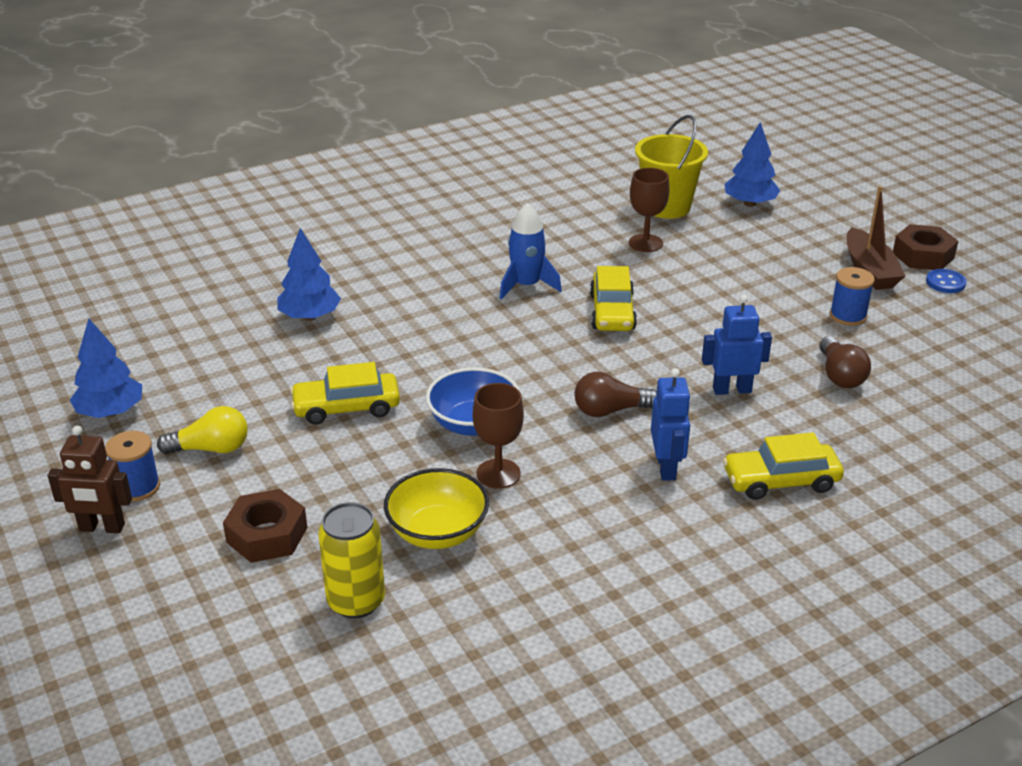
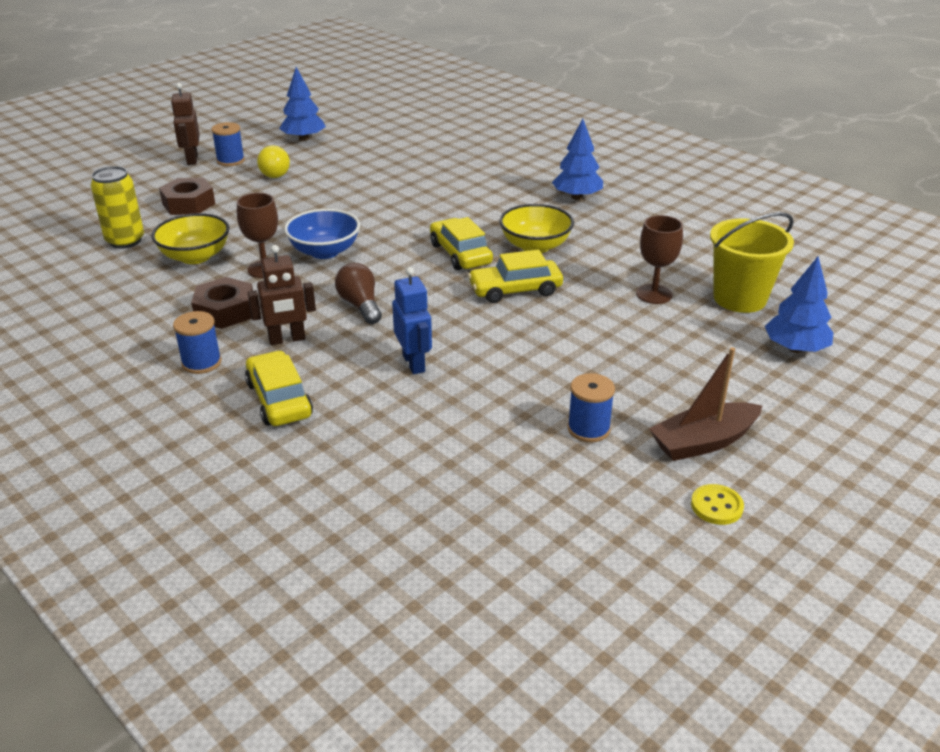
camera: 75 degrees right, 0 degrees up
(310, 316) = (440, 173): blue tree -> blue tree (577, 197)
(346, 407) = (331, 204): yellow car -> yellow car (460, 254)
(526, 285) = (535, 246): blue rocket -> yellow bowl
(666, 467) = (287, 339): blue robot -> brown robot
(699, 533) = (201, 363): none -> blue spool
(840, 375) = (465, 427): brown light bulb -> none
(923, 255) = (774, 486): brown nut -> brown nut (225, 311)
(945, 282) = (716, 506): blue button -> yellow button

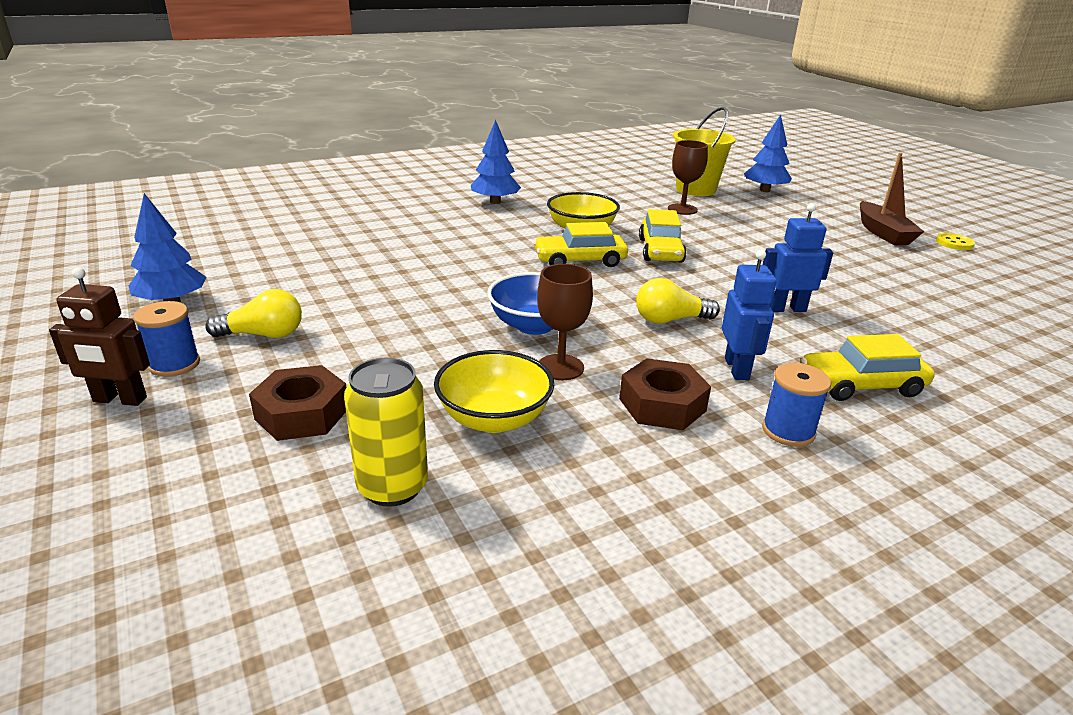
camera: 75 degrees left, 5 degrees down
(287, 339) = (737, 369): brown robot -> blue robot
(360, 305) = (670, 320): brown light bulb -> yellow light bulb
(588, 429) = (877, 261): blue spool -> none

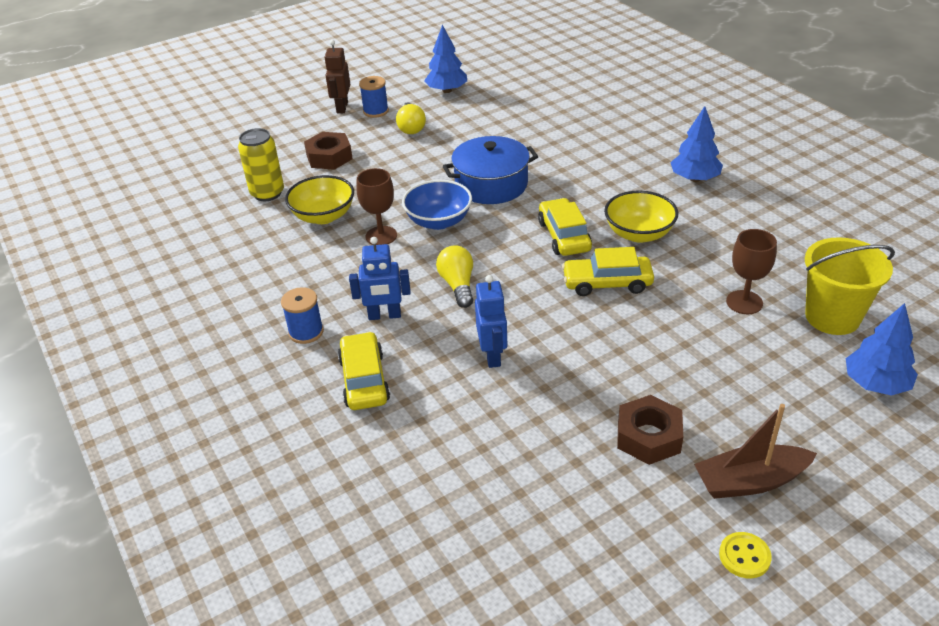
camera: 90 degrees right, 10 degrees up
(461, 289) = (491, 185): none -> blue pot
(662, 405) = (337, 278): brown nut -> brown nut (648, 436)

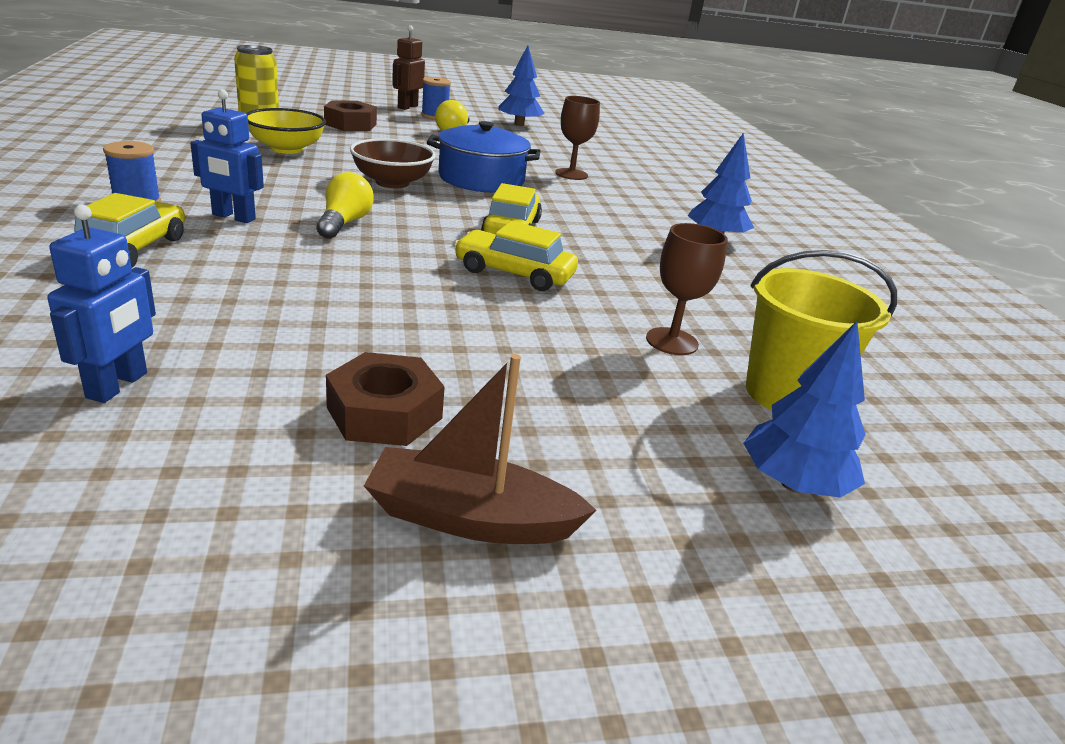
camera: 15 degrees right, 10 degrees down
(381, 236) = (320, 174): brown goblet -> brown goblet (571, 174)
(438, 221) = (392, 182): blue bowl -> brown bowl
(493, 355) = (299, 279): blue robot -> blue robot (118, 385)
(639, 233) = (600, 252): yellow bowl -> none
(744, 556) = (343, 612): yellow button -> none

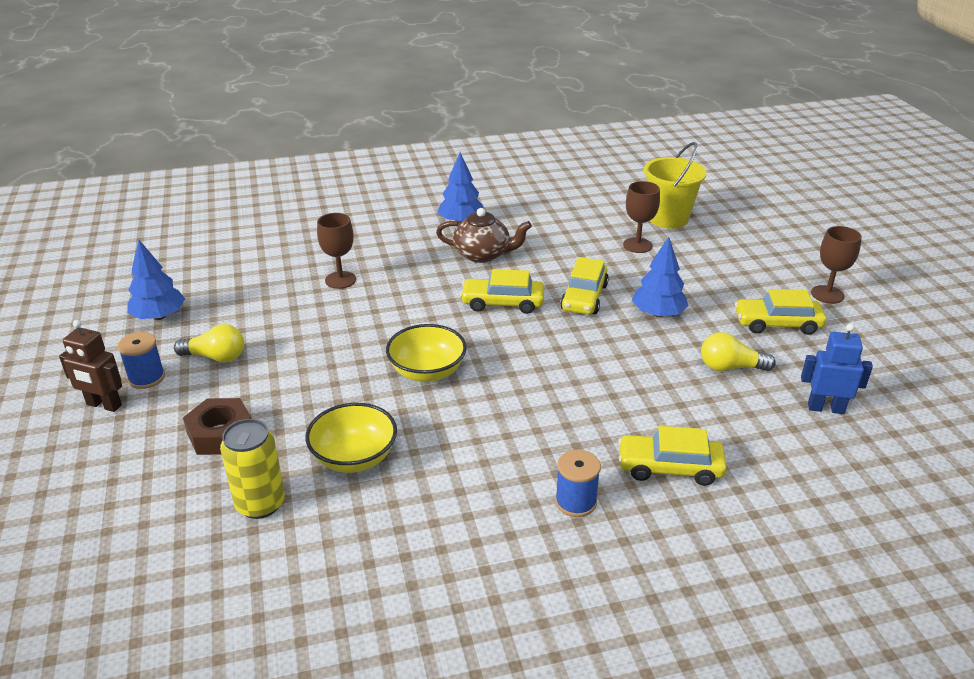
camera: 90 degrees left, 5 degrees up
(233, 217) = (572, 437): blue robot -> none
(344, 223) = (545, 379): yellow light bulb -> yellow light bulb (730, 367)
(384, 413) = (777, 323): brown nut -> yellow car
(392, 182) = (427, 371): brown bowl -> yellow bowl
(470, 518) = (827, 294): brown boat -> brown goblet
(481, 179) = (385, 325): blue pot -> none
(629, 236) = (483, 254): none -> brown teapot
(793, 484) = (741, 225): blue tree -> blue tree (658, 313)

